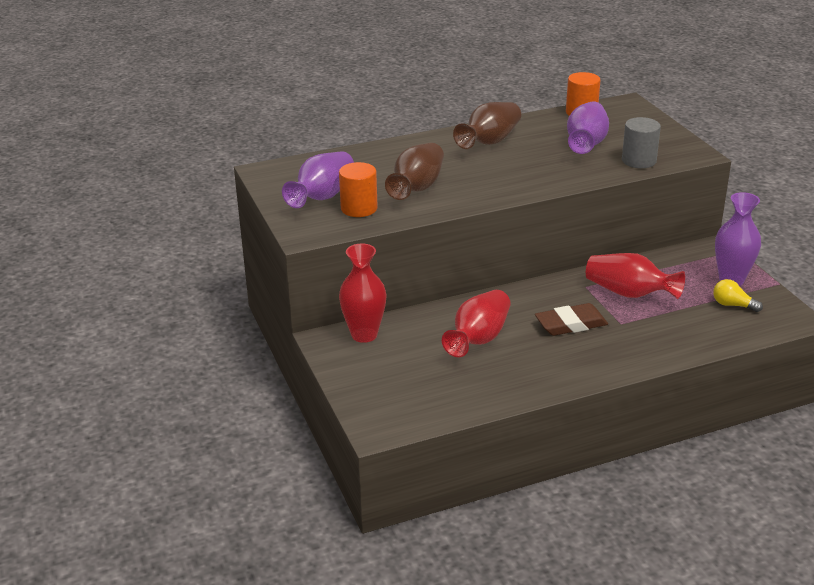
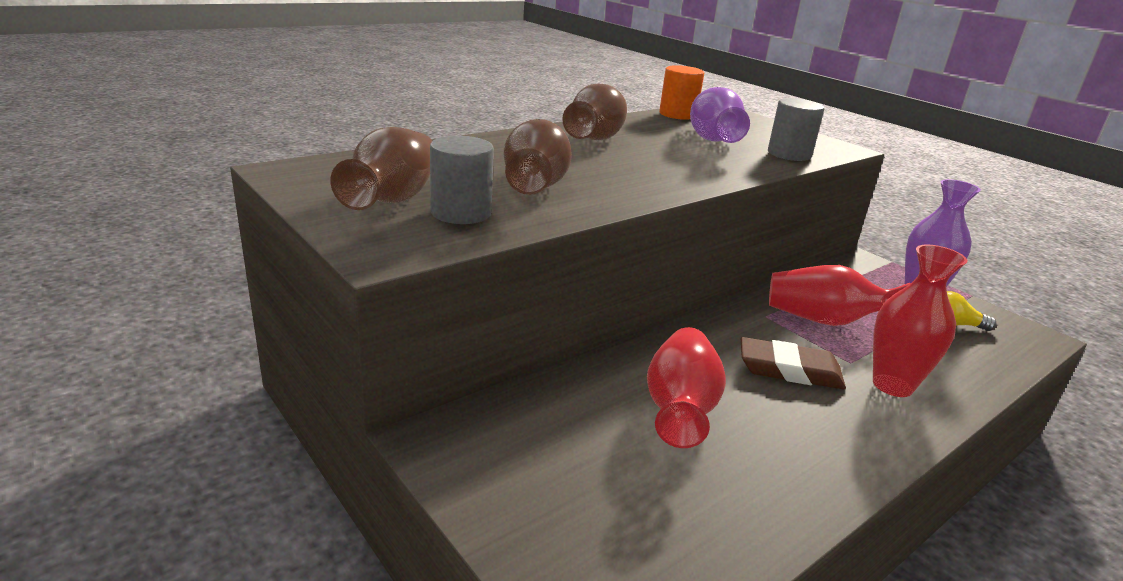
camera: 20 degrees left, 5 degrees down
(322, 196) = (393, 199): purple vase -> brown vase
(359, 208) = (461, 213): orange cylinder -> grey cylinder
(364, 335) = (495, 422): red vase -> red vase (892, 385)
(571, 324) = (789, 370): brown eraser -> brown eraser turned 45 degrees clockwise

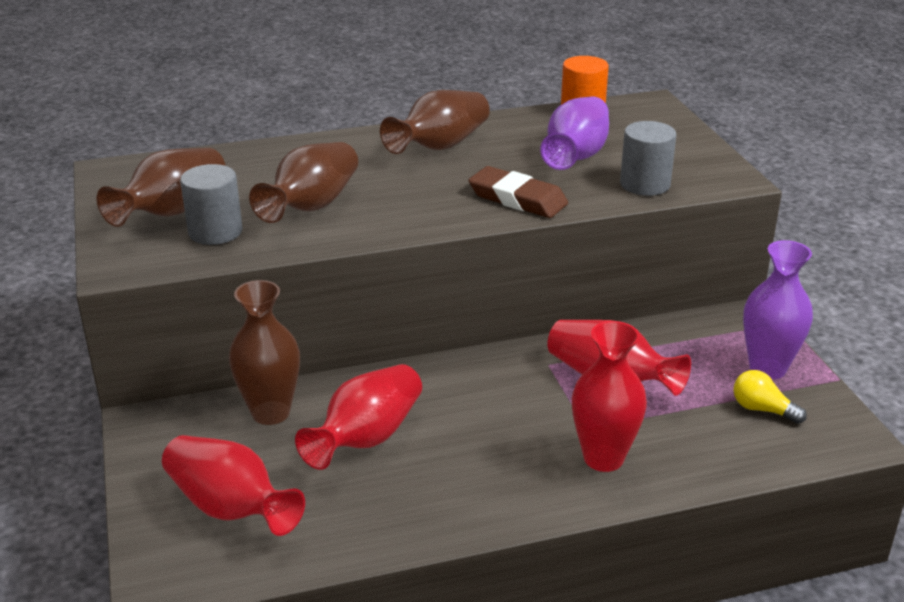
camera: 25 degrees right, 5 degrees up
(563, 402) = (271, 412): none -> brown vase
(610, 515) = (230, 508): none -> red vase
(789, 370) = (511, 423): brown eraser -> brown eraser (517, 198)

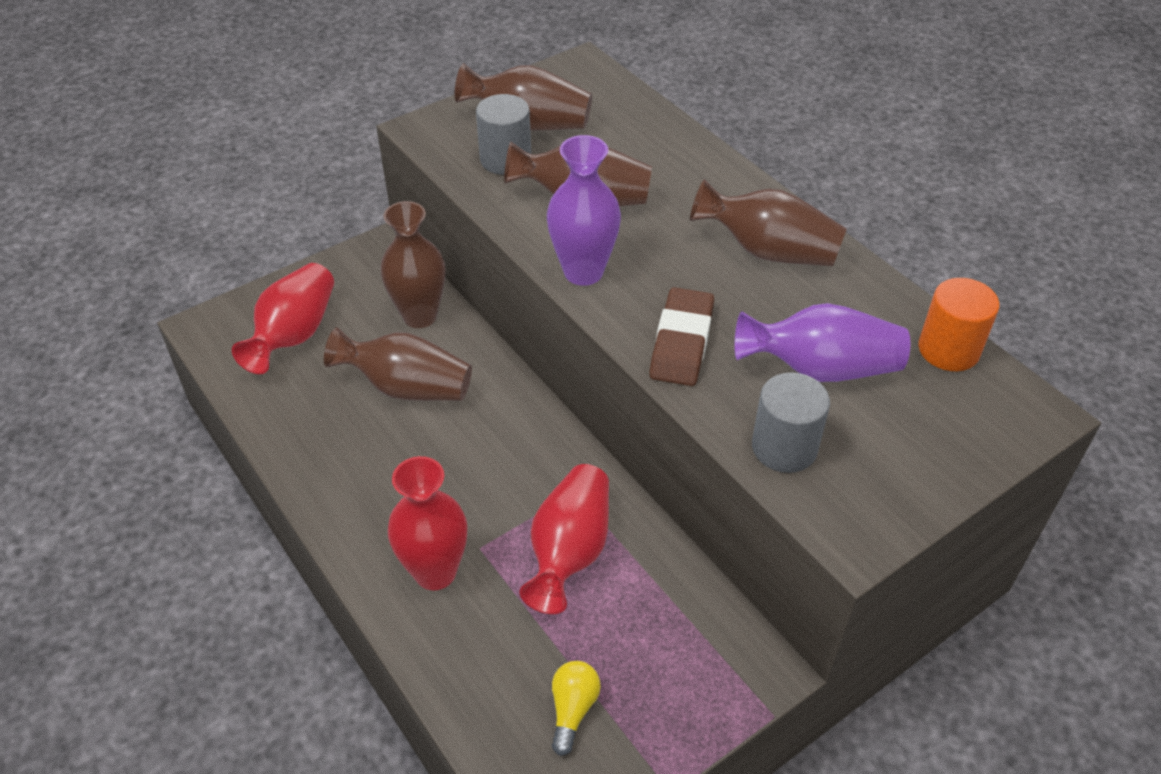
camera: 70 degrees right, 15 degrees up
(367, 438) = (407, 388): red vase -> brown vase
(767, 368) = (659, 705): purple vase -> purple vase (583, 272)

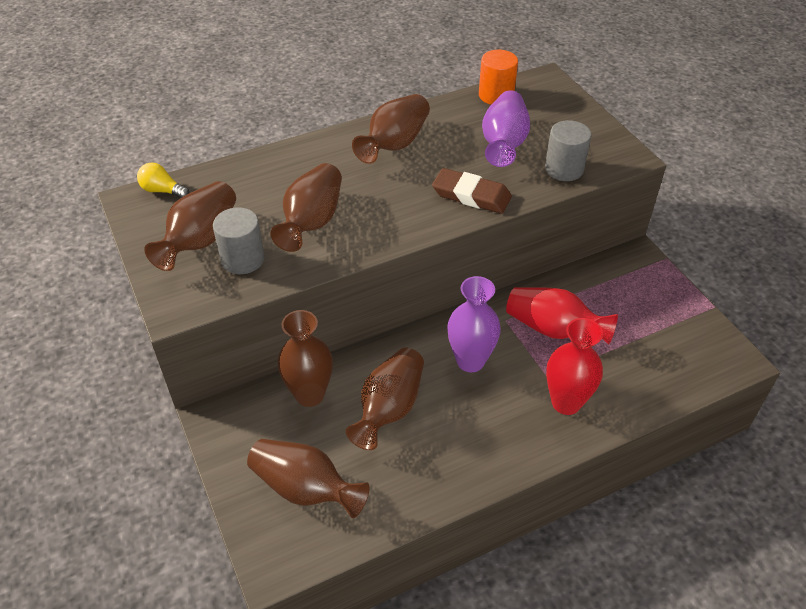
camera: 80 degrees left, 0 degrees up
(294, 334) = (305, 488): red vase -> brown vase
(572, 709) = (667, 342): yellow light bulb -> yellow light bulb (162, 190)
(583, 272) = (392, 231): purple vase -> purple vase (470, 361)

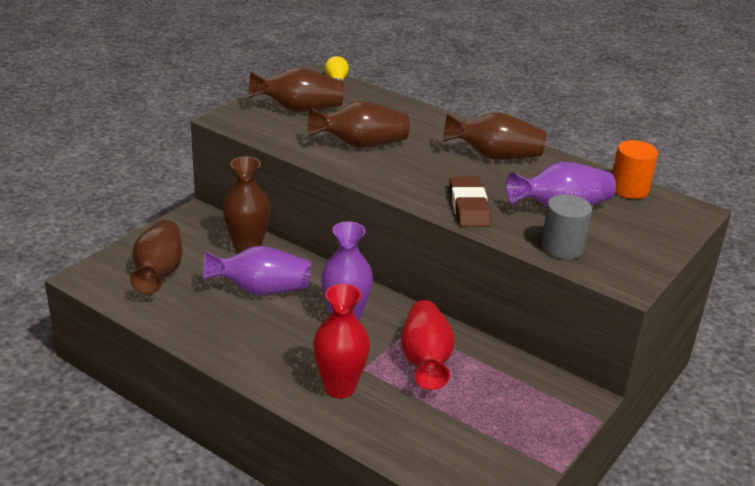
camera: 60 degrees right, 15 degrees down
(243, 259) = (295, 129): grey cylinder -> none
(389, 408) = (261, 290): brown vase -> purple vase

